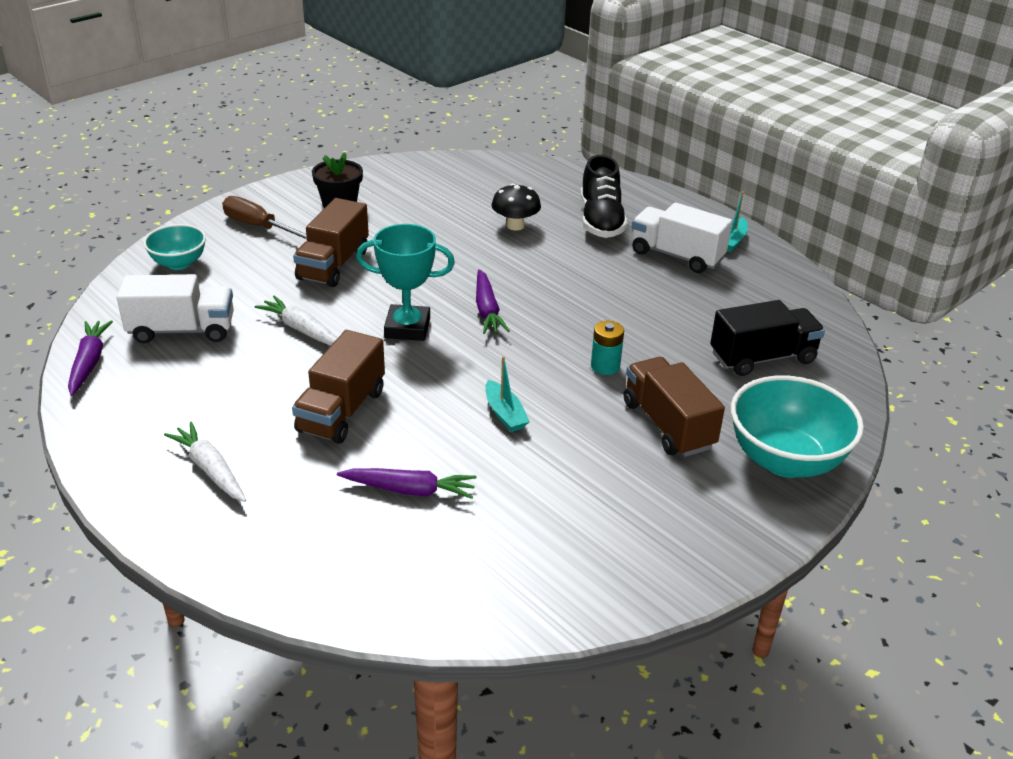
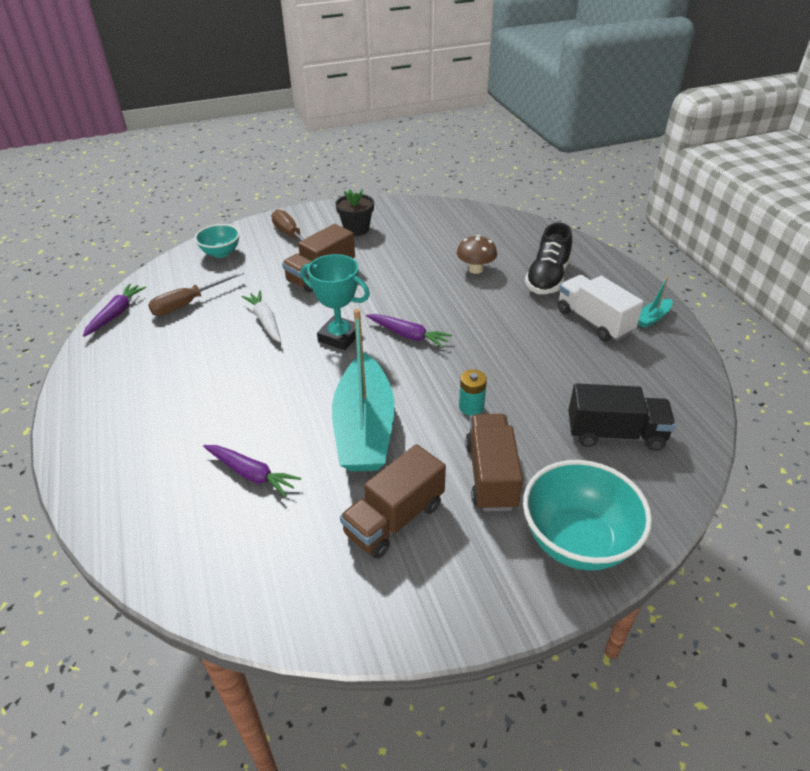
camera: 25 degrees right, 5 degrees up
(182, 330) = (188, 303): white truck -> brown screwdriver
(210, 469) = (131, 416): white carrot -> none
(341, 411) = (248, 393): brown truck -> brown truck (394, 519)
(487, 310) = (408, 335): purple carrot -> purple carrot turned 75 degrees counterclockwise
(505, 414) = (364, 428): turquoise boat -> turquoise boat, size x2.44
(515, 226) = (475, 269): black mushroom -> brown mushroom

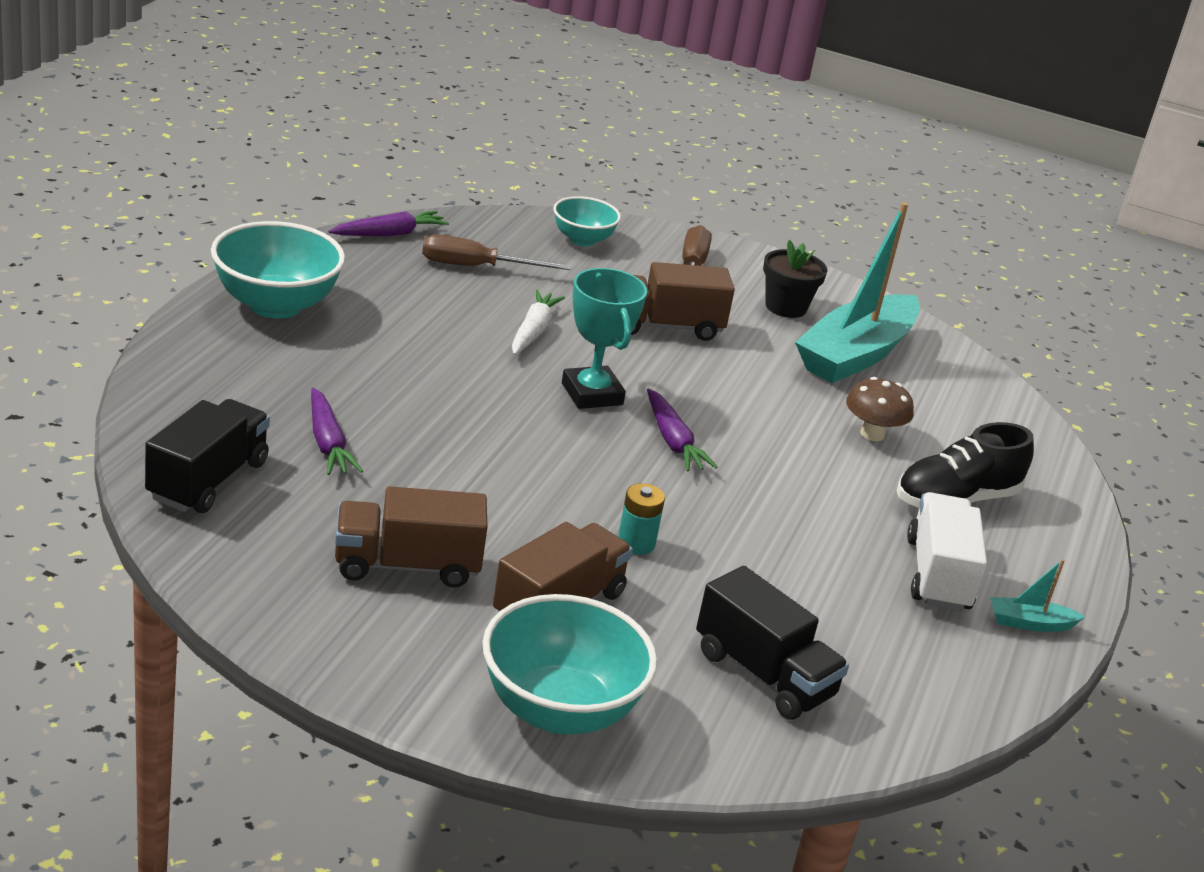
camera: 35 degrees right, 10 degrees down
(106, 405) = (275, 305): none -> turquoise bowl
(216, 561) = (208, 480): none -> black truck
(364, 428) = (491, 483): turquoise boat -> turquoise boat (855, 355)

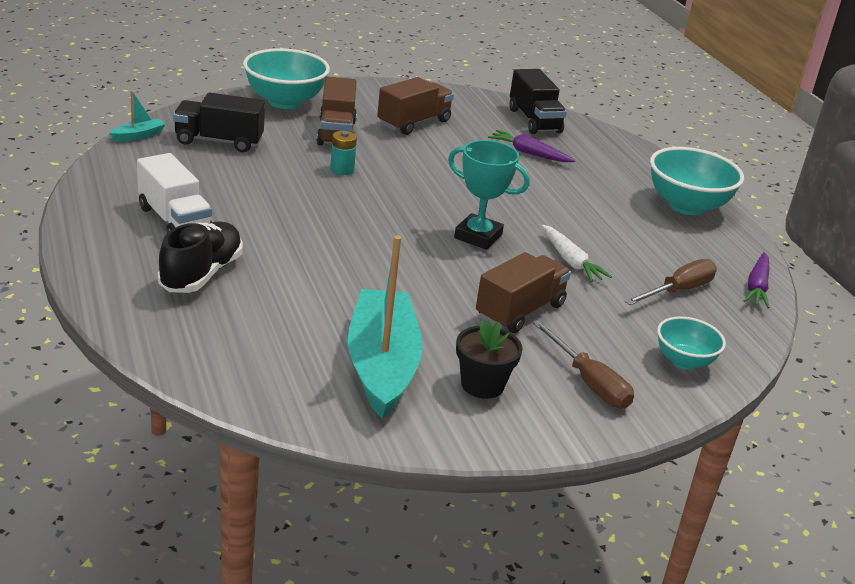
camera: 140 degrees right, 0 degrees up
(673, 441) = (399, 230): purple carrot -> none
(872, 434) = (298, 297): brown mushroom -> none
(1029, 623) = (100, 216): turquoise boat -> turquoise boat (138, 135)

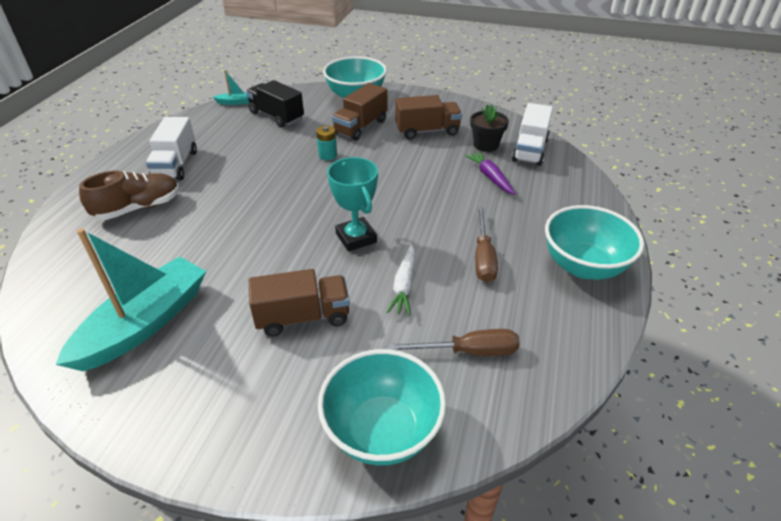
camera: 40 degrees right, 10 degrees up
(201, 274) = (138, 208): black shoe -> brown shoe
(482, 385) = (187, 374): black flower pot -> black flower pot (486, 145)
(534, 121) = (530, 150): black truck -> white truck
(588, 382) = (270, 412): brown screwdriver -> brown screwdriver (483, 257)
(684, 361) = (382, 431): turquoise bowl -> turquoise bowl, size x1.71
(757, 287) = (558, 379): purple carrot -> none

